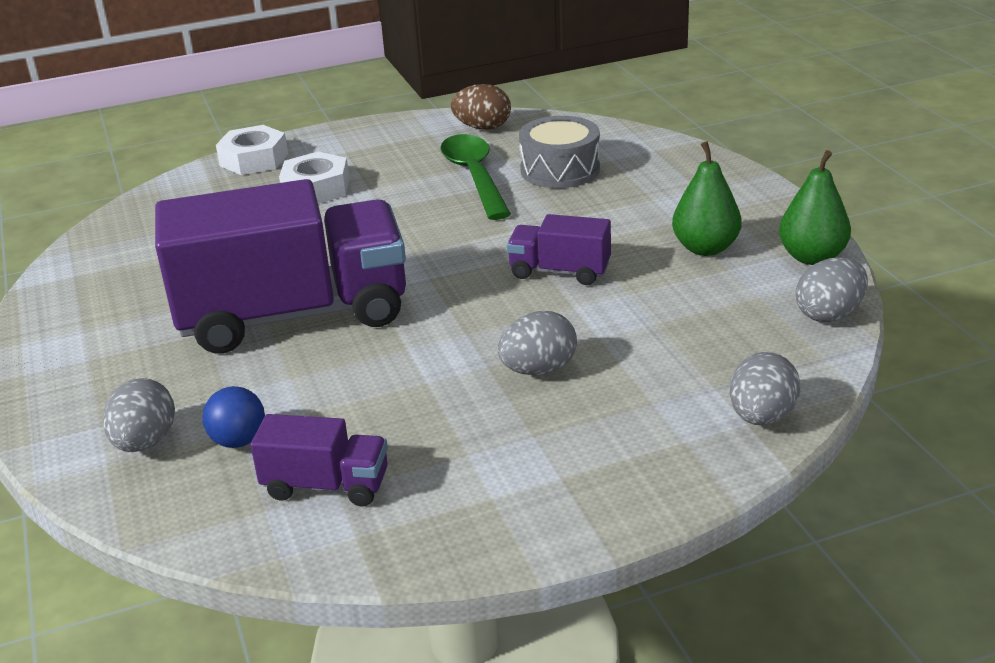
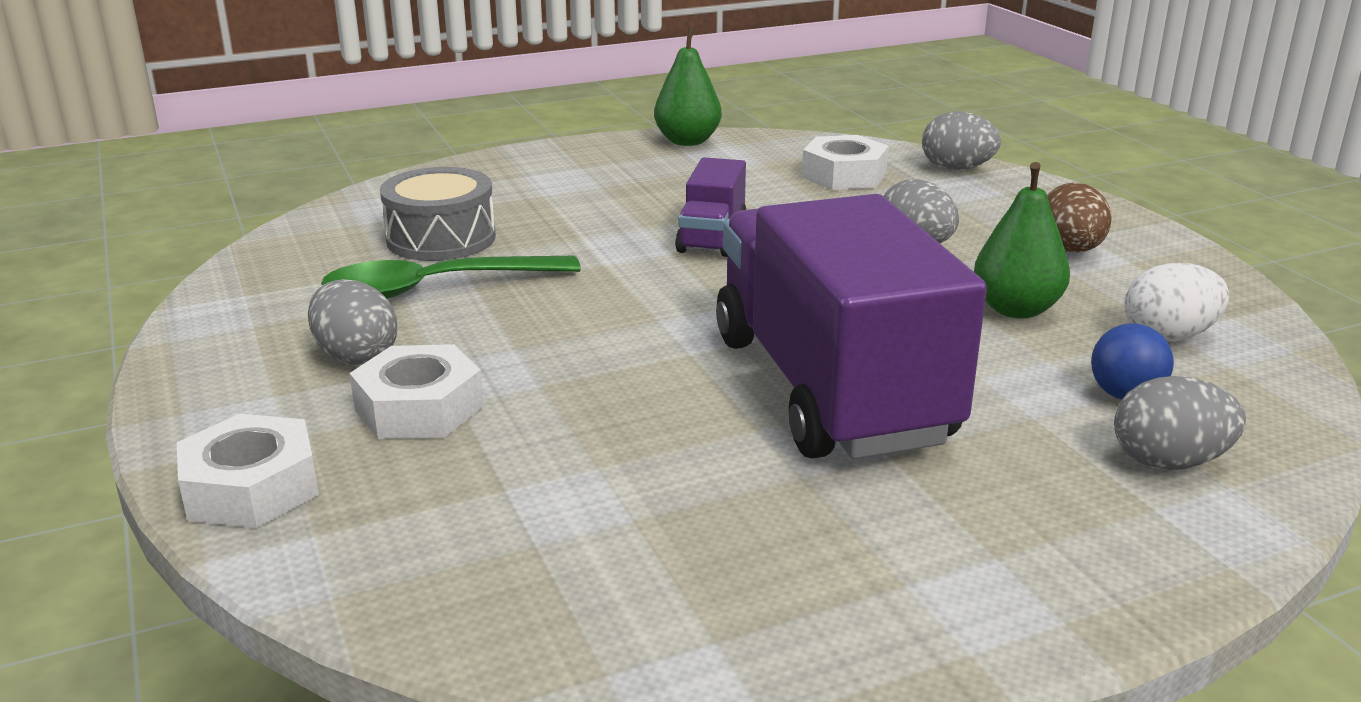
camera: 95 degrees left, 5 degrees down
(326, 486) = (1168, 336): purple truck -> white egg
(482, 128) = (261, 288): brown egg -> brown egg (1070, 250)
(705, 248) = (665, 176): green pear -> green pear (1016, 309)
(726, 342) = (844, 175): none -> white nut
(829, 314) = (791, 141): grey egg -> grey egg (356, 356)

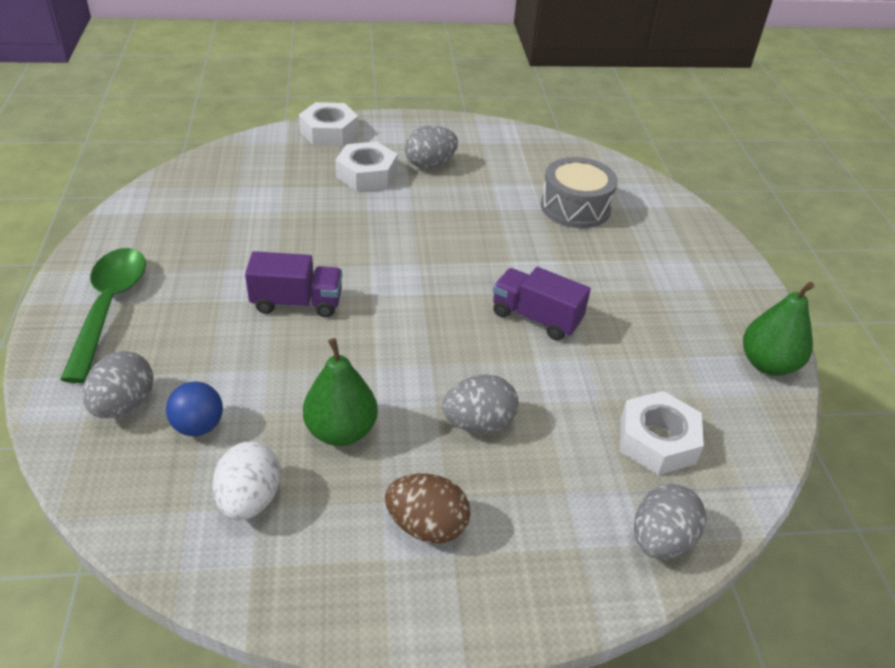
camera: 105 degrees right, 15 degrees up
(435, 288) = (500, 195): green spoon -> green spoon (109, 307)
(830, 388) = (297, 303): purple truck -> purple truck, size x0.45

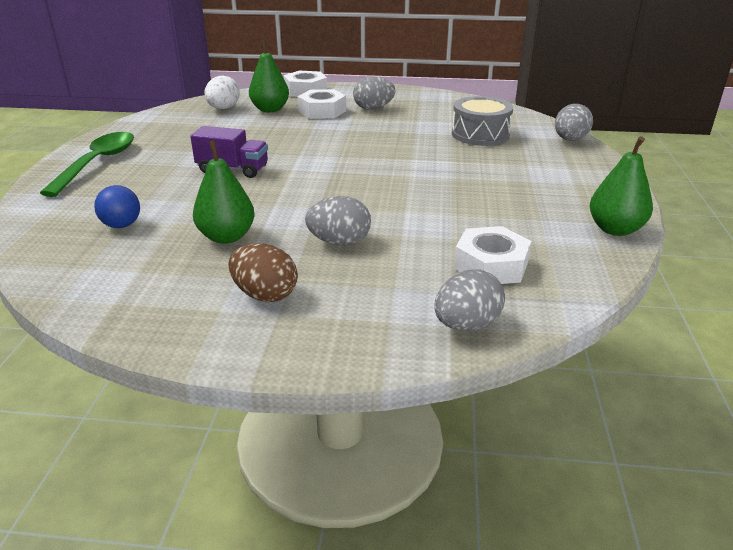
camera: 15 degrees right, 10 degrees down
(124, 405) = (76, 210): grey egg -> grey egg (570, 140)
(249, 500) = (135, 266): white egg -> white egg (223, 108)
(297, 175) = (270, 109): none -> green pear
(536, 318) = (418, 189): purple truck -> none

